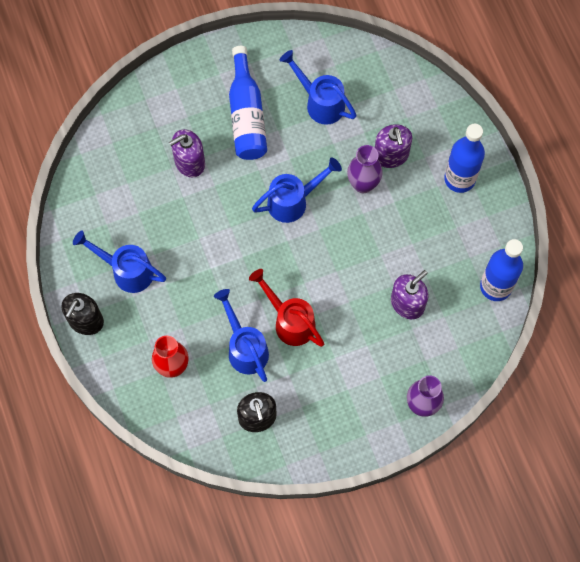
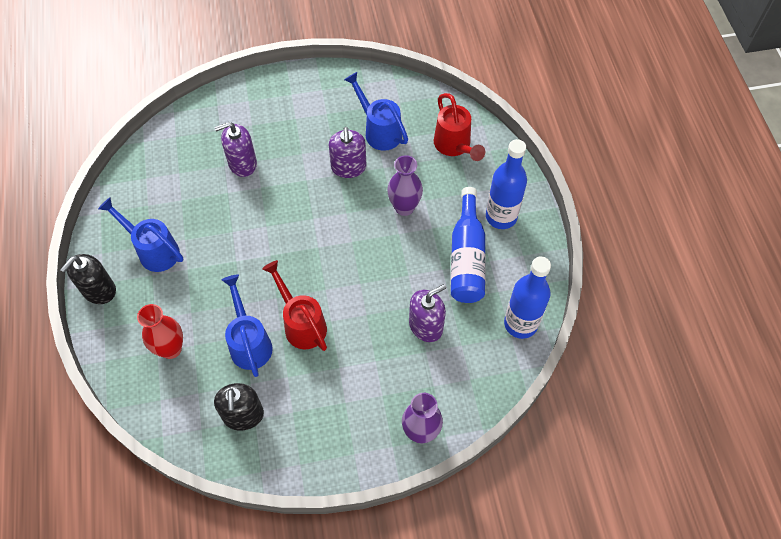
camera: 10 degrees right, 10 degrees down
(246, 115) = (307, 131): blue bottle -> blue bottle (466, 257)
(293, 201) = (333, 212): blue watering can -> none
(391, 155) = (437, 186): purple soap dispenser -> purple soap dispenser (348, 167)
(400, 108) = (454, 146): none -> red watering can

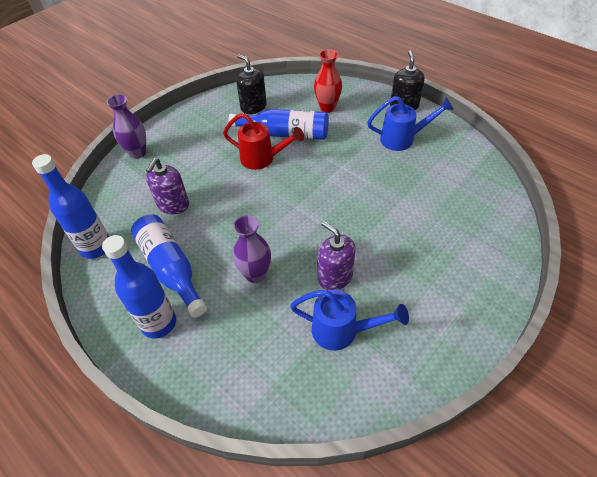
camera: 145 degrees right, 10 degrees down
(242, 163) = (420, 223): purple soap dispenser -> none
(249, 342) = (285, 134): blue watering can -> blue bottle
(454, 146) = (253, 368): red watering can -> none

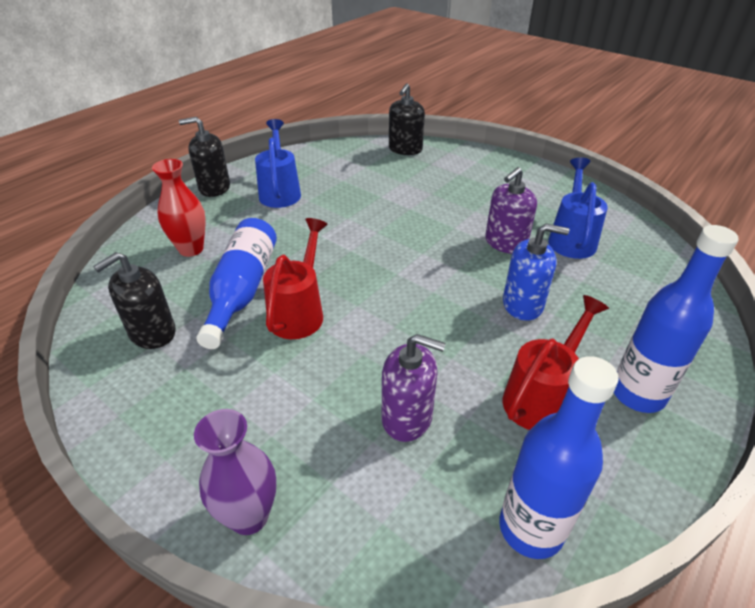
camera: 95 degrees left, 10 degrees down
(171, 268) = (541, 397): blue bottle -> red watering can
(255, 274) = (523, 304): purple vase -> blue soap dispenser
(499, 217) = (405, 149): none -> black soap dispenser

